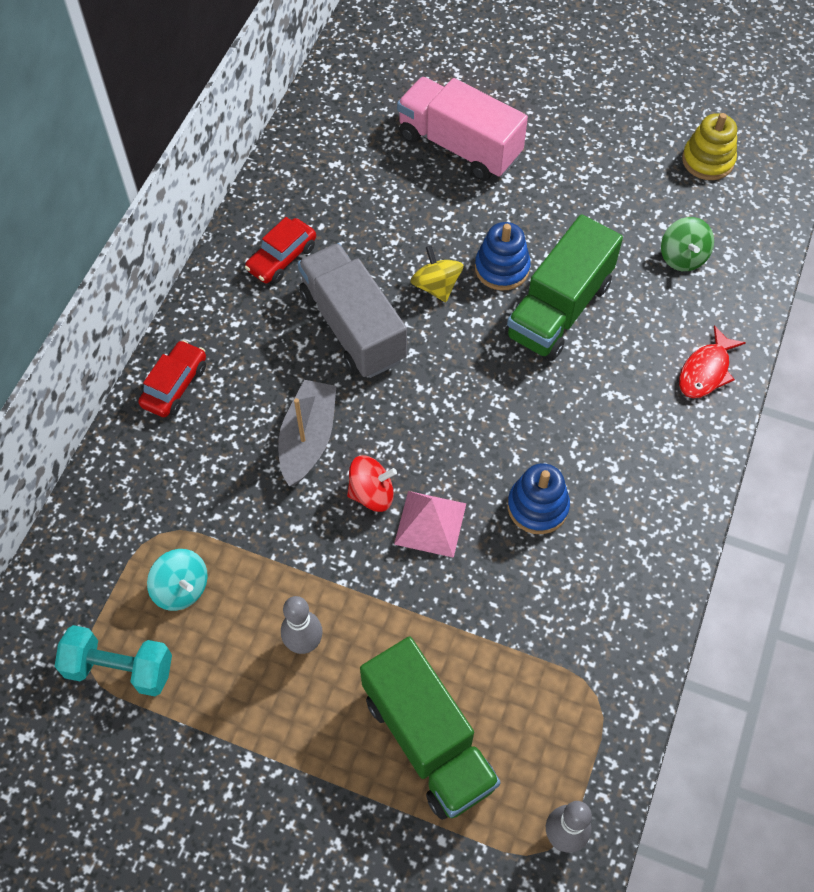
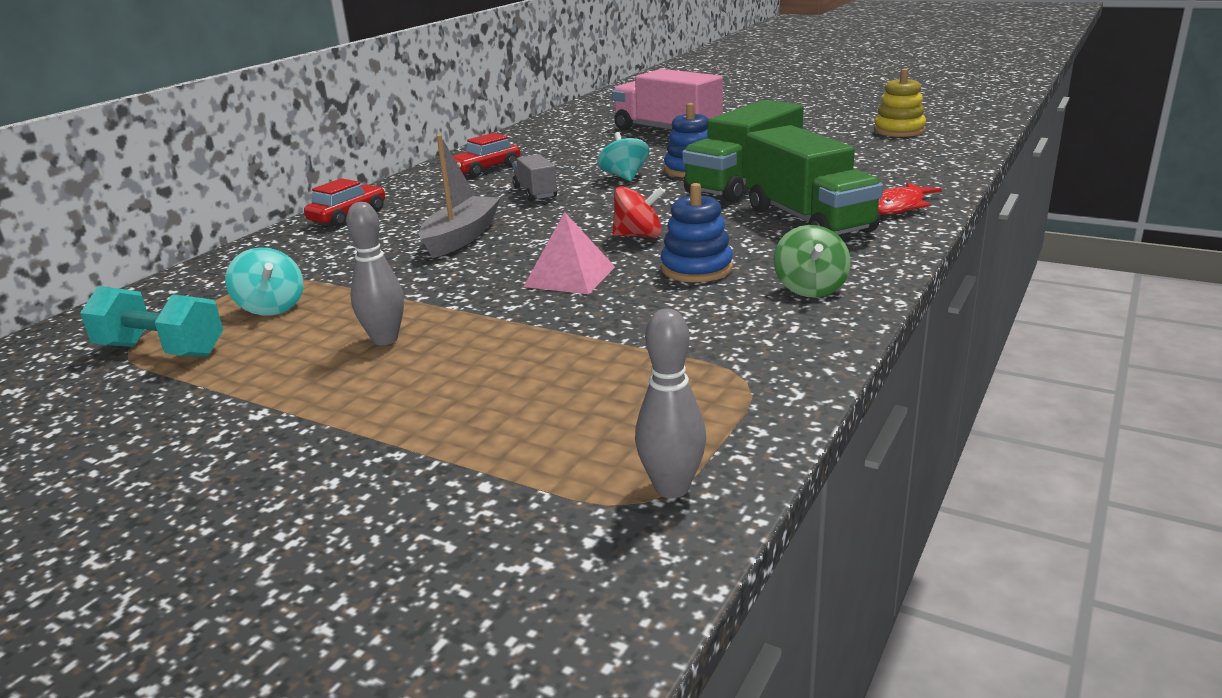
camera: 10 degrees right, 35 degrees down
(353, 327) = (535, 192): grey truck -> grey truck, size x0.51
(372, 493) = (512, 262): red spinning top -> red spinning top (638, 236)
(428, 740) = (503, 405): green truck -> green truck (808, 220)
(436, 286) = (624, 177): yellow spinning top -> turquoise spinning top
(682, 257) = (874, 163): green spinning top -> green spinning top (810, 288)

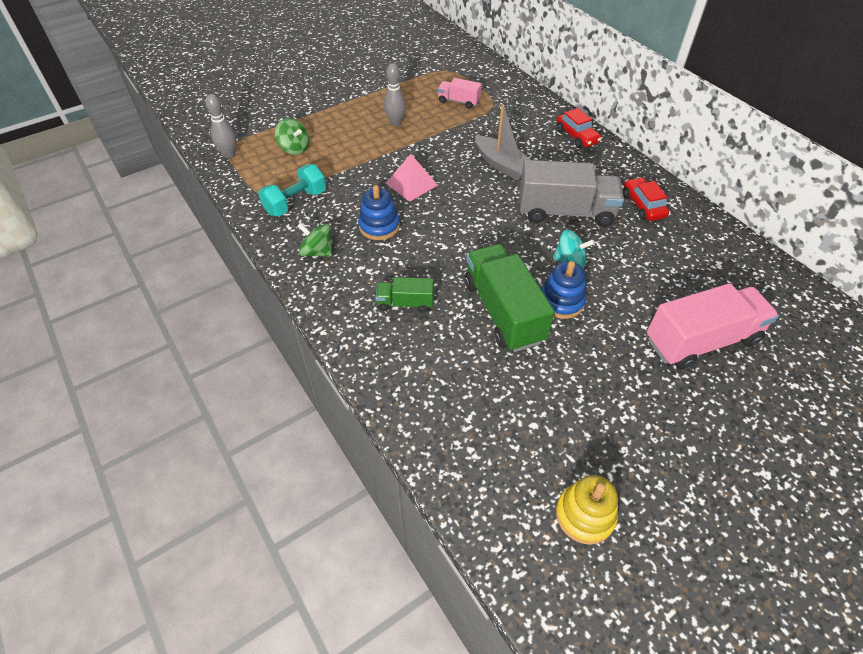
camera: 115 degrees right, 25 degrees up
(161, 350) = (438, 76): turquoise dumbbell -> turquoise dumbbell (295, 202)
(271, 307) = (458, 101): turquoise spinning top -> pink truck
(535, 192) = (565, 212): grey truck -> grey truck, size x1.95
(565, 410) = (294, 148): none -> green spinning top
(638, 236) = (445, 225): red spinning top -> none
(808, 220) = (405, 303): green truck -> green truck, size x0.51
(898, 207) = (386, 360): red fish -> none

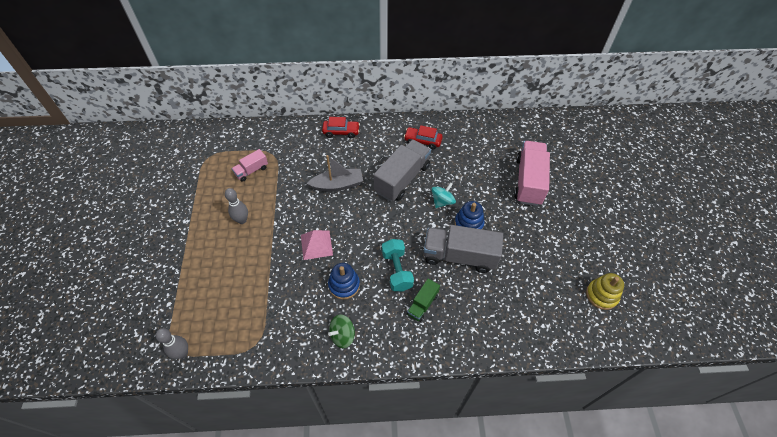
camera: 60 degrees left, 5 degrees up
(294, 148) = (215, 301): green spinning top -> none
(295, 202) = (280, 327): turquoise dumbbell -> turquoise dumbbell (397, 270)
(503, 311) = (459, 256): green truck -> grey truck

